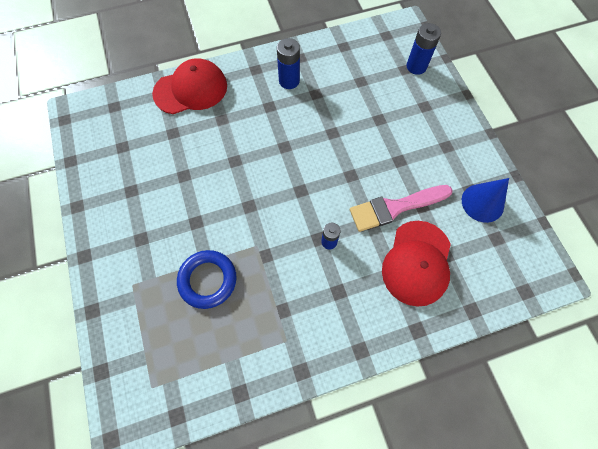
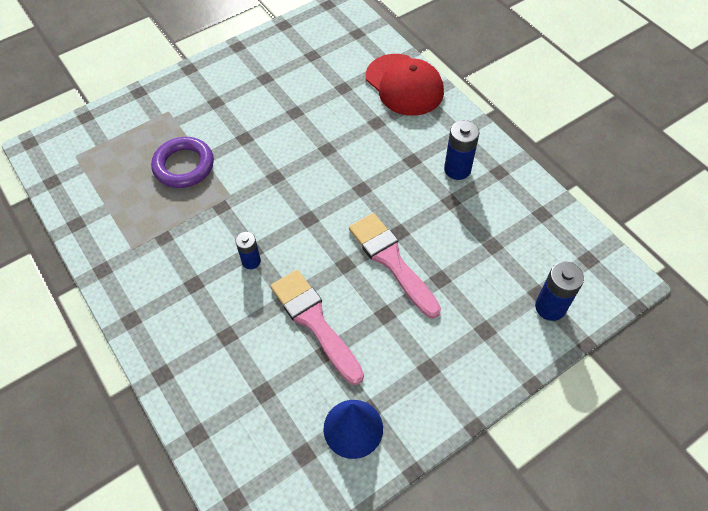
camera: 75 degrees right, 10 degrees down
(208, 280) = (184, 166): blue ring -> purple ring
(356, 144) = (391, 261): none -> pink brush
(417, 263) = (246, 359): red cap -> none

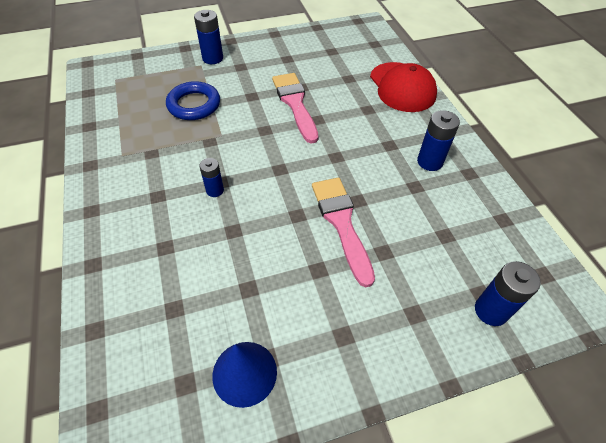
camera: 15 degrees right, 5 degrees down
(178, 99) = (213, 58): none -> blue battery
(184, 166) = (194, 105): purple ring -> blue ring
(314, 321) = (249, 257): pink brush -> pink brush (295, 104)

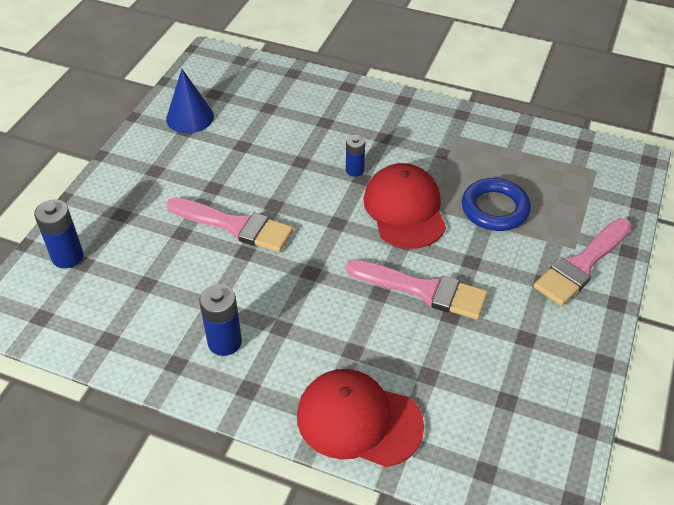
camera: 130 degrees right, 5 degrees down
(213, 58) = (581, 265): blue battery -> pink brush
(233, 143) = (404, 209): none -> red cap

